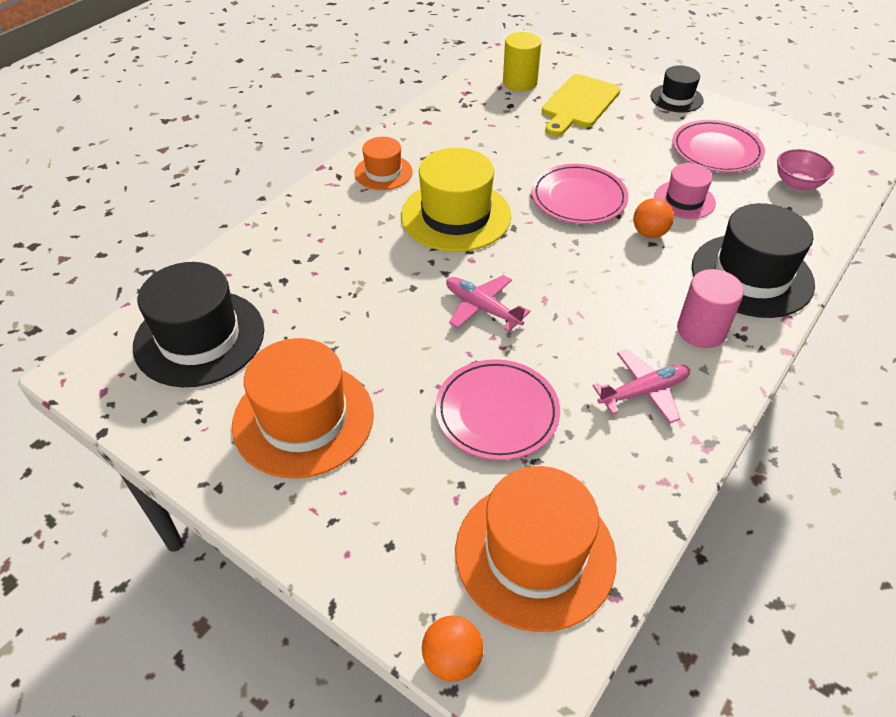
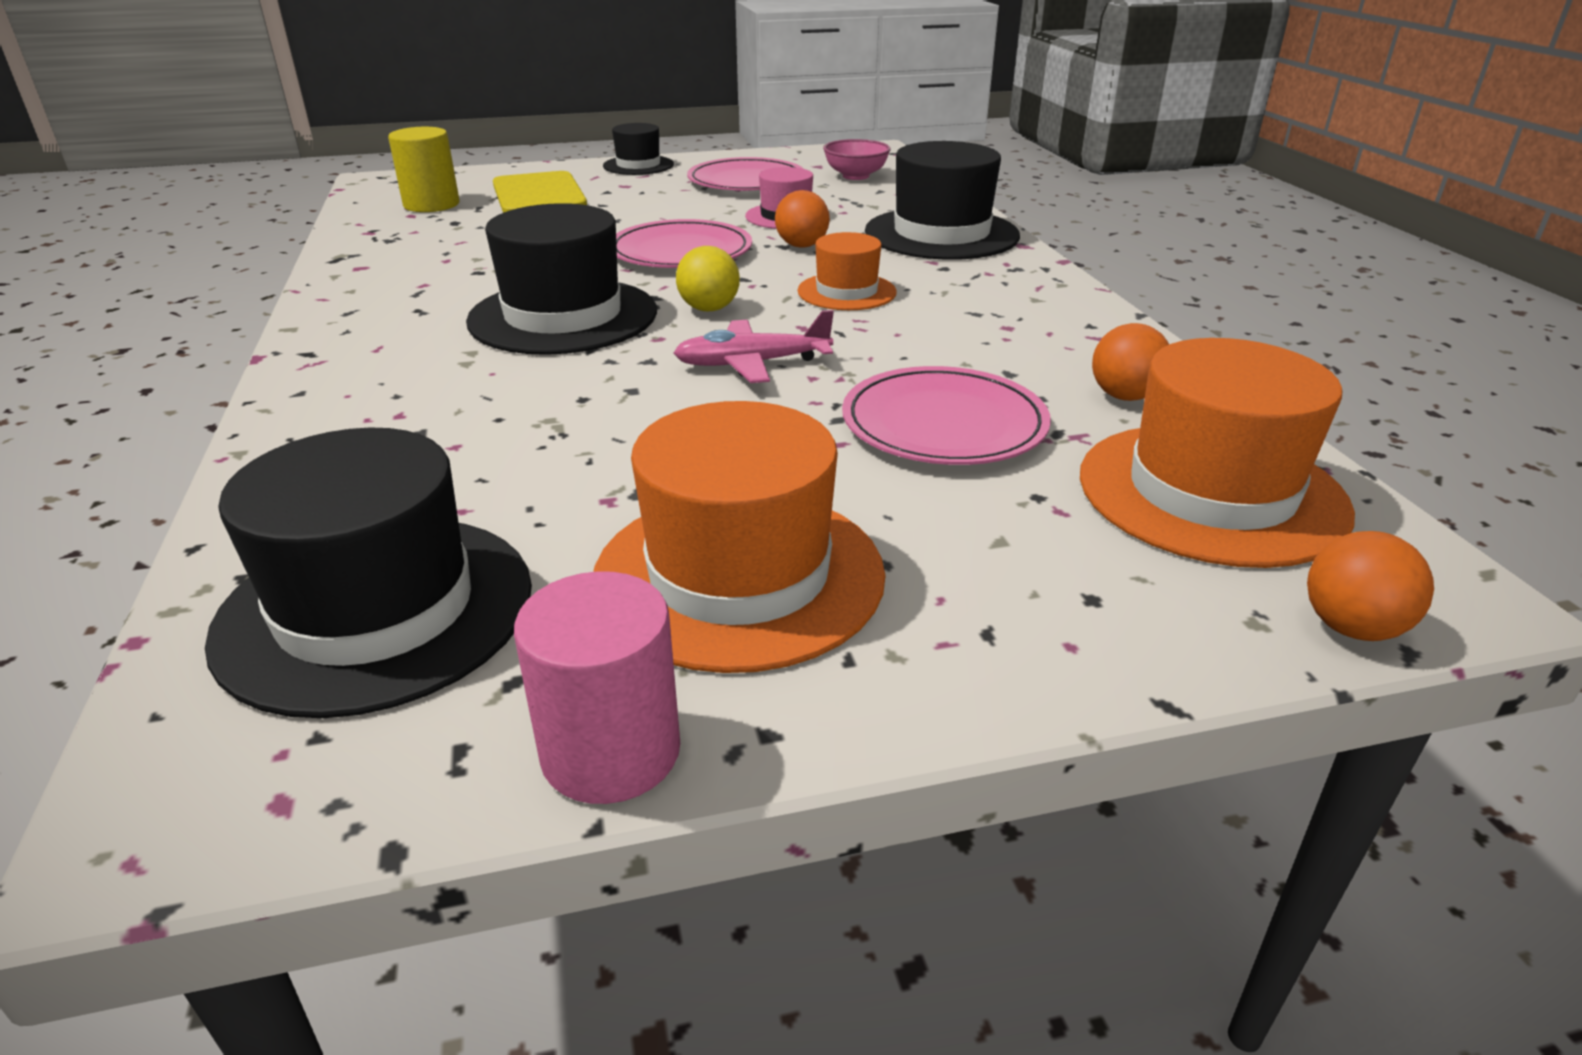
camera: 50 degrees left, 15 degrees down
(383, 172) = (379, 324): orange hat -> orange hat (846, 292)
(456, 216) = (563, 316): yellow hat -> black hat
(523, 254) = (709, 309): none -> yellow ball
(612, 470) = (1124, 396): none -> orange ball
(644, 392) = (1028, 336): pink plane -> none
(701, 330) = (981, 279): pink cylinder -> pink cylinder (611, 751)

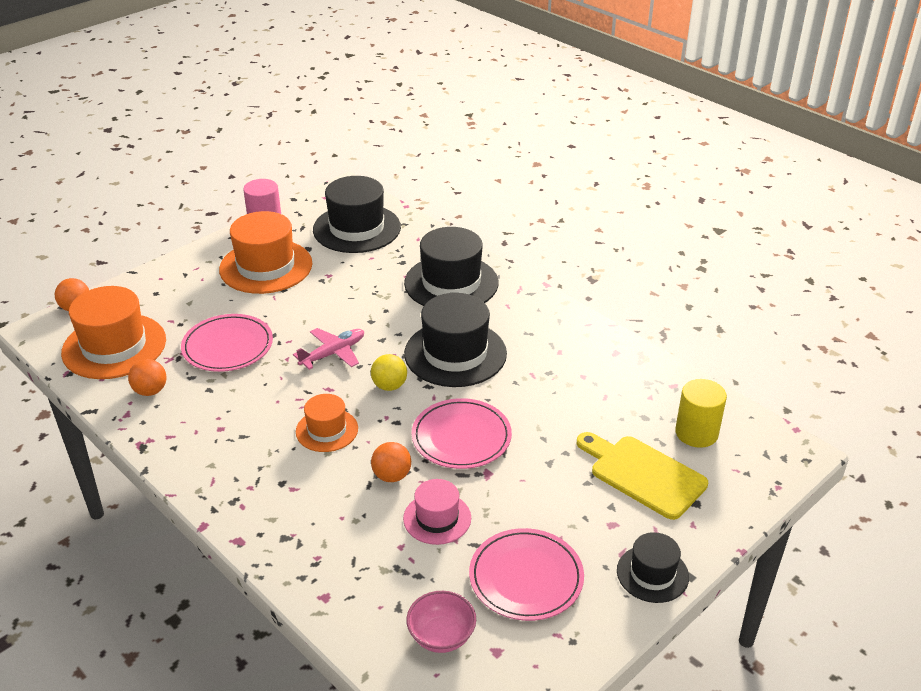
camera: 150 degrees right, 5 degrees up
(941, 234) = (305, 535): black hat -> black hat (451, 283)

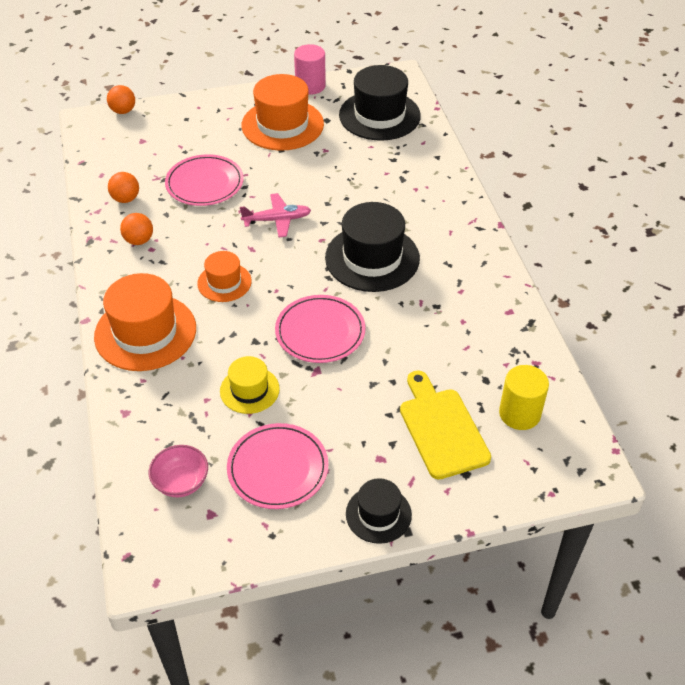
camera: 30 degrees right, 10 degrees up
(114, 346) = (127, 152): orange hat -> orange hat (145, 332)
(389, 386) = (298, 265): yellow ball -> none
(392, 476) = (243, 340): orange ball -> orange ball (139, 240)
(437, 518) = (249, 390): pink hat -> yellow hat
(451, 283) = (419, 193): black hat -> none

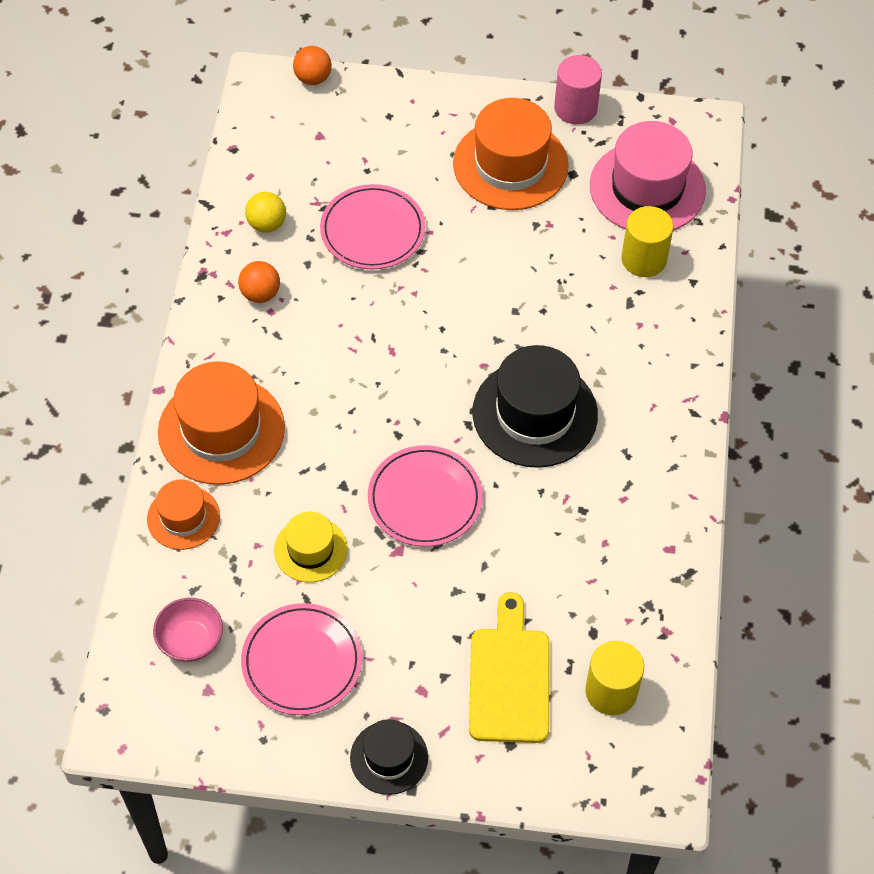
camera: 20 degrees right, 10 degrees up
(126, 199) = (267, 224): orange ball -> yellow ball
(224, 282) = (339, 390): orange hat -> orange hat (183, 517)
(277, 220) = (441, 317): pink plane -> none
(379, 115) = (647, 188): black hat -> pink hat
(398, 153) = (644, 259): none -> yellow cylinder

